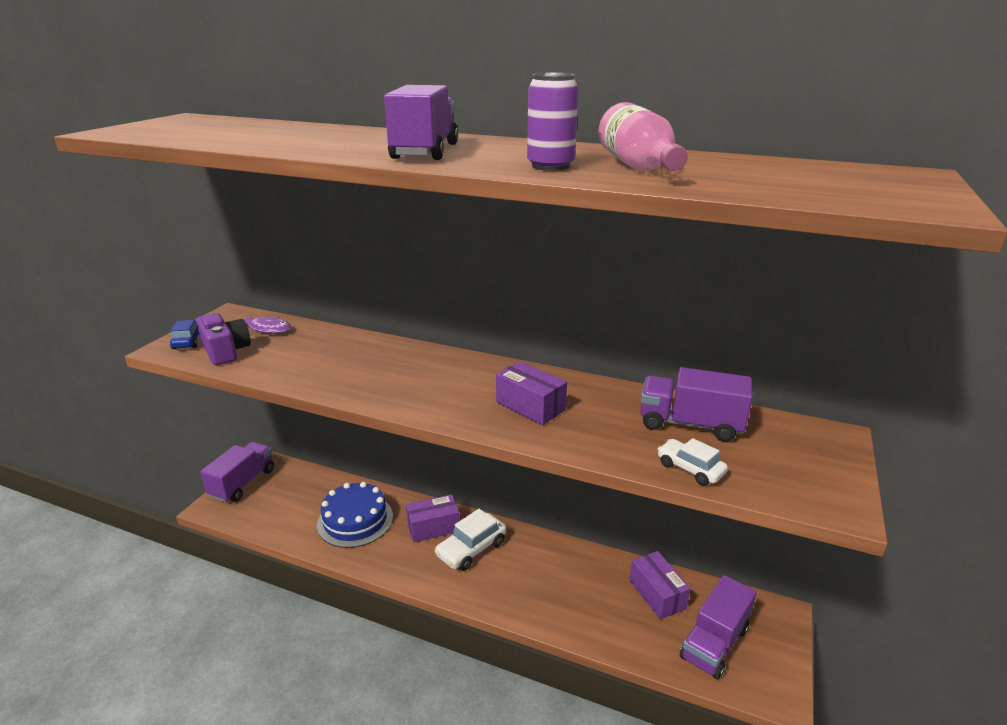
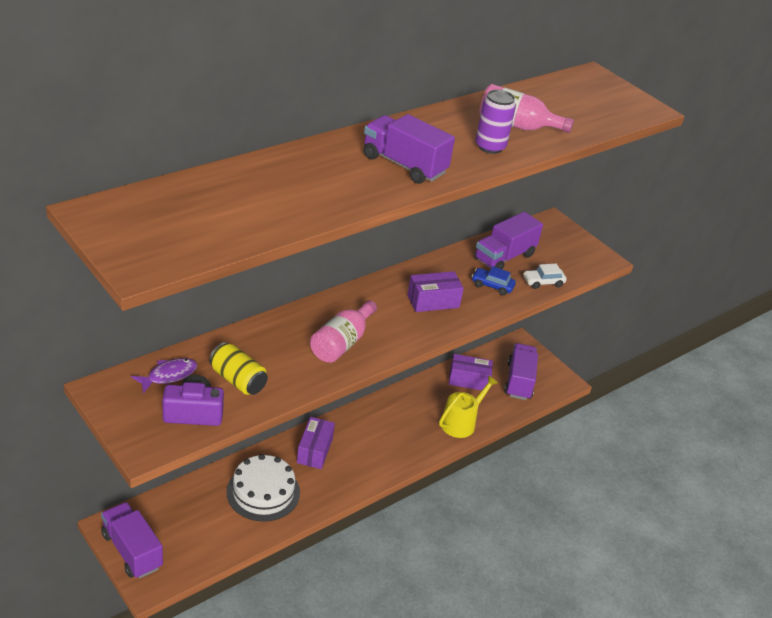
camera: 65 degrees left, 10 degrees up
(188, 341) = (143, 430): blue car -> blue car (492, 286)
(286, 354) = (238, 380): none -> yellow can
(355, 520) = (263, 492): blue cake -> white cake
(392, 381) = (342, 343): none -> pink bottle
(471, 549) = (356, 441): white car -> none
(582, 618) = (461, 422): none -> yellow watering can
(714, 643) = (519, 381): purple truck -> purple truck turned 150 degrees counterclockwise

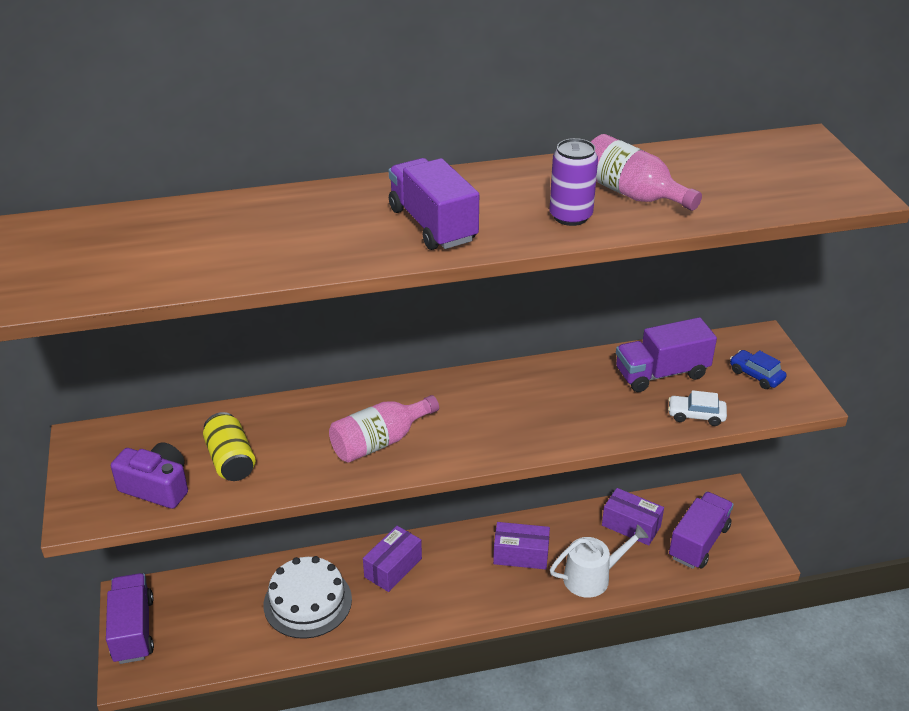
camera: 30 degrees right, 0 degrees up
(169, 375) = (161, 439): purple fish -> none
(433, 301) = (528, 412): purple box -> purple box (521, 555)
(461, 422) = (592, 577): yellow watering can -> white watering can
(492, 286) = (621, 407): blue car -> blue car (756, 375)

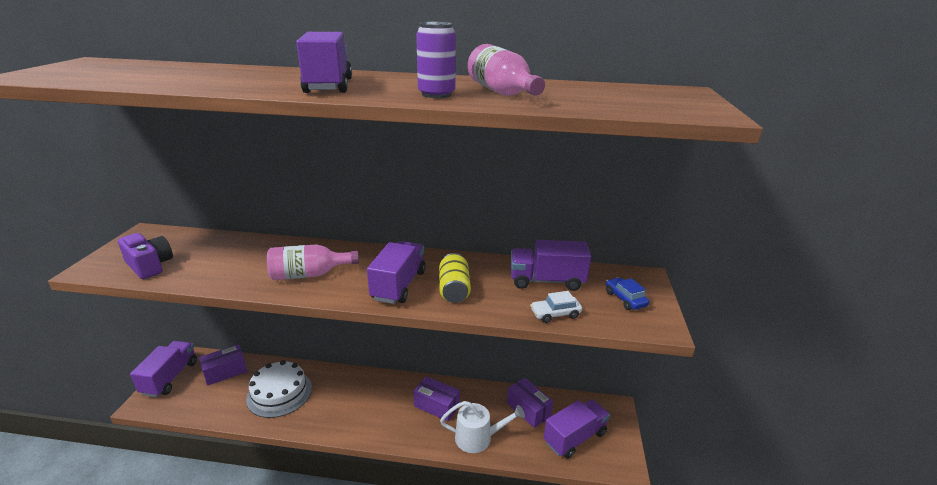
camera: 20 degrees right, 10 degrees down
(231, 460) = (208, 262): yellow can -> yellow can (454, 289)
(393, 567) = (347, 388): purple box -> purple box (225, 372)
(500, 426) = (398, 285): none -> purple truck
(696, 415) = (555, 314): white car -> white car turned 45 degrees counterclockwise

